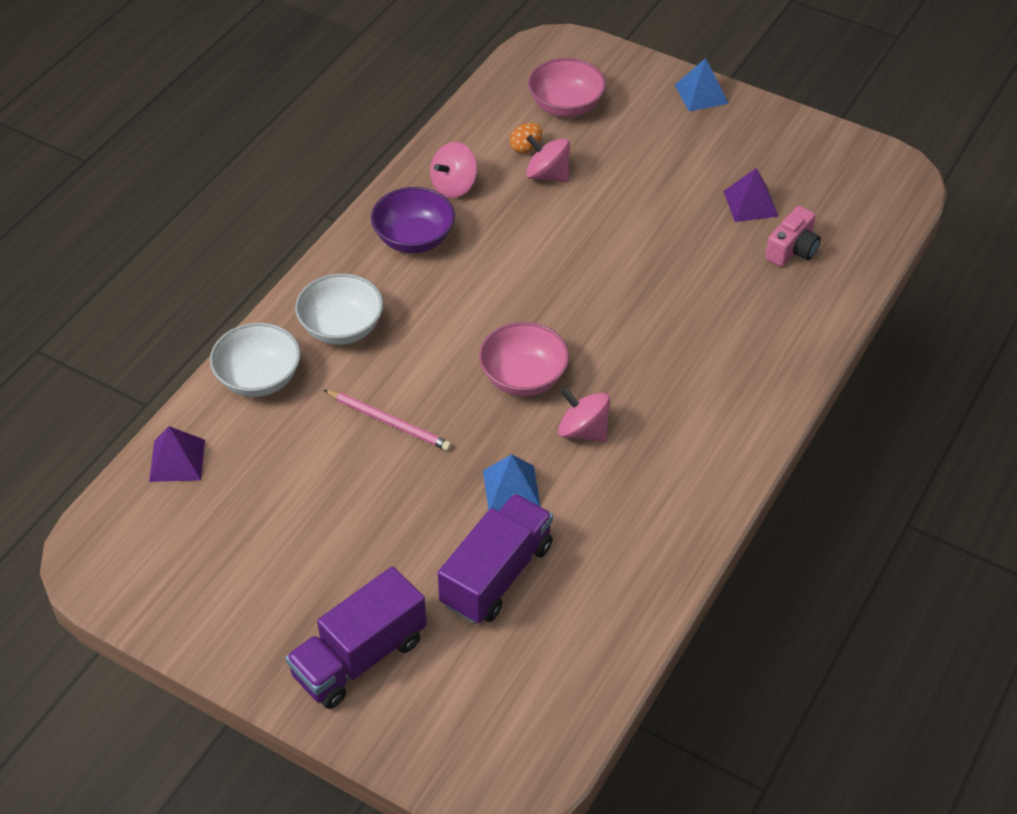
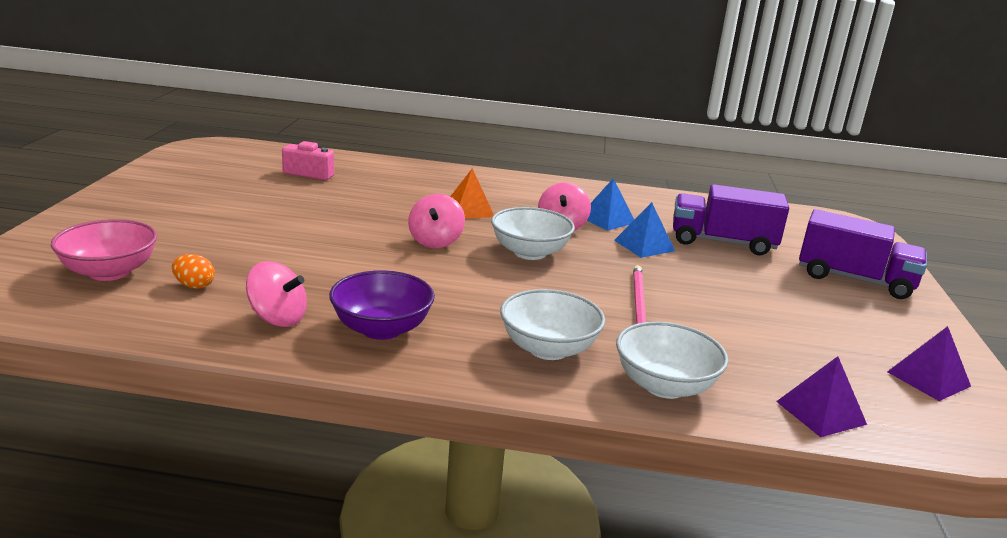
camera: 115 degrees left, 25 degrees down
(523, 378) = (530, 252): pink bowl -> white bowl
(547, 175) = (241, 270): pink spinning top -> pink spinning top (435, 241)
(651, 362) = (469, 210): none -> orange pyramid
(701, 94) = (88, 211): blue pyramid -> blue pyramid (607, 219)
(750, 203) = (257, 187): purple pyramid -> purple pyramid (928, 379)

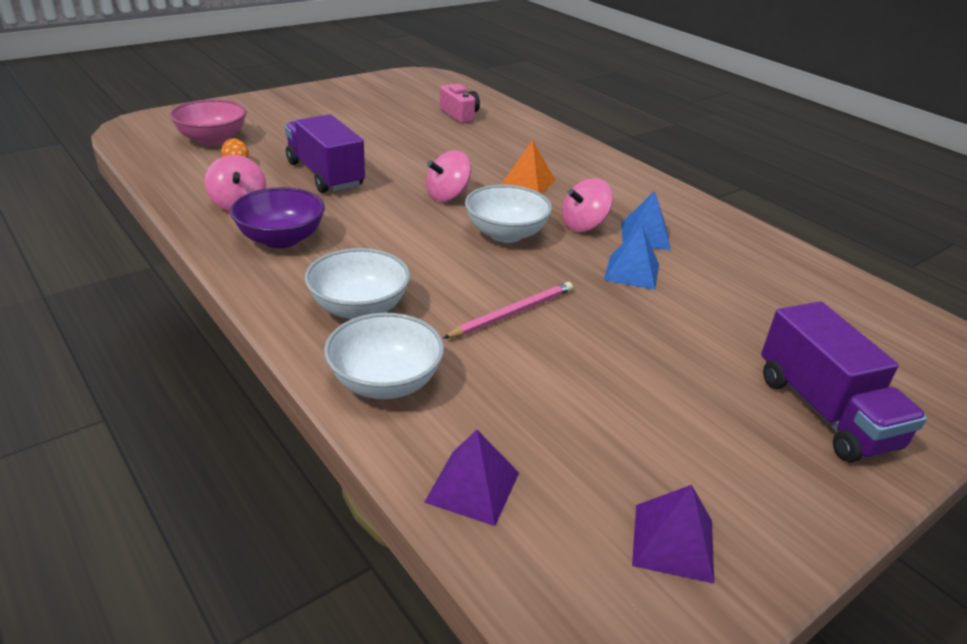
camera: 45 degrees right, 10 degrees up
(722, 242) = (731, 305): purple truck -> purple truck (325, 175)

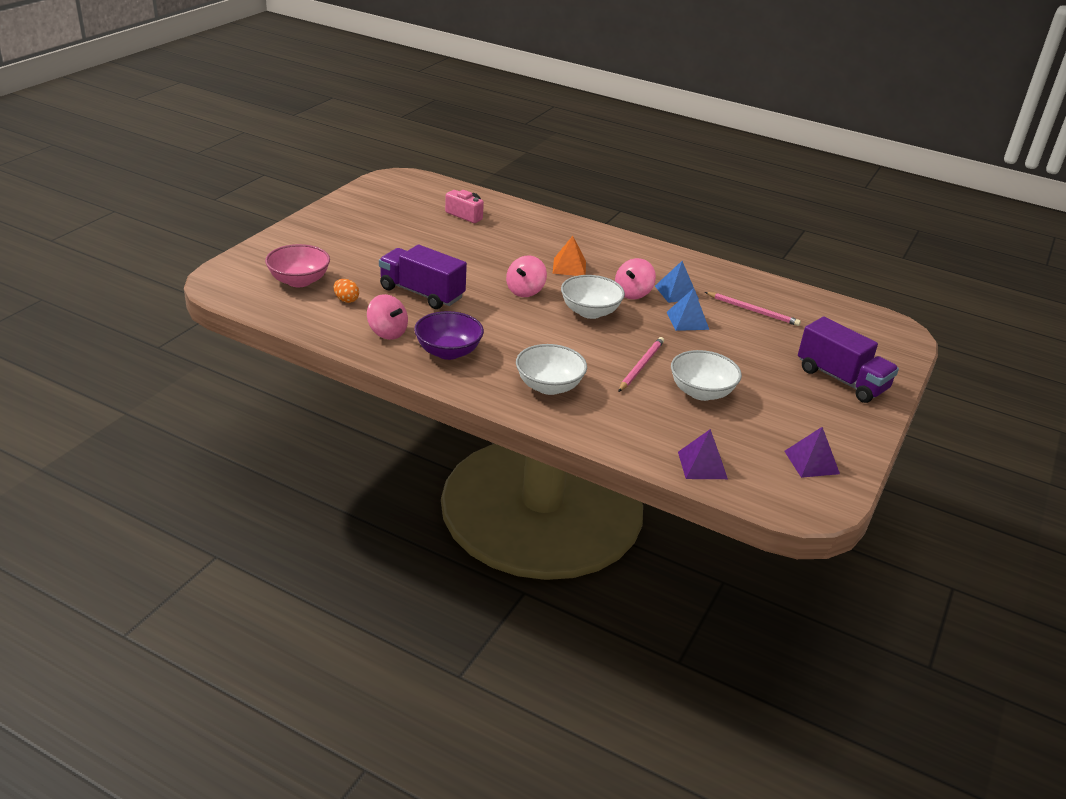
camera: 25 degrees left, 0 degrees up
(385, 382) = (608, 426): white bowl -> white bowl (701, 392)
(741, 281) = (753, 311): none -> pink pencil

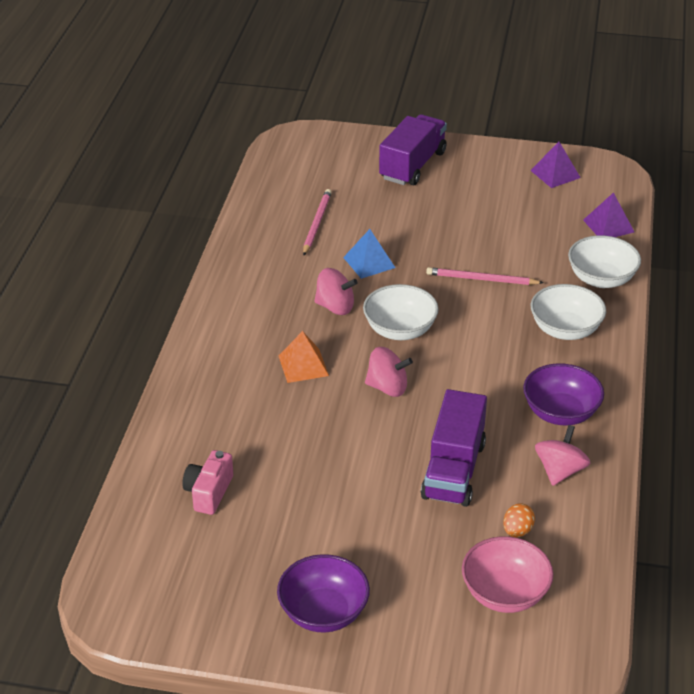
camera: 105 degrees left, 5 degrees up
(341, 226) = (323, 612): none -> purple bowl
(676, 292) = (311, 277): blue pyramid -> none
(701, 392) = (498, 238): white bowl -> white bowl (601, 279)

